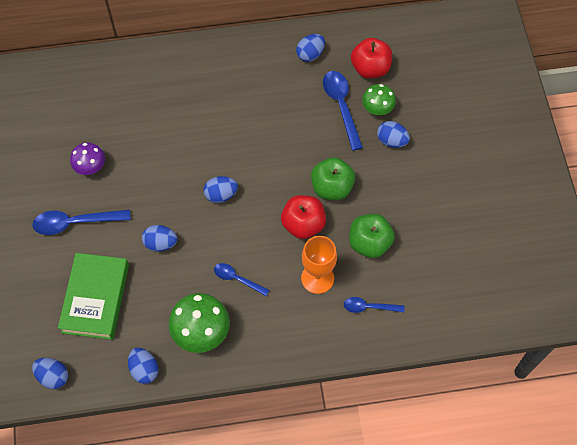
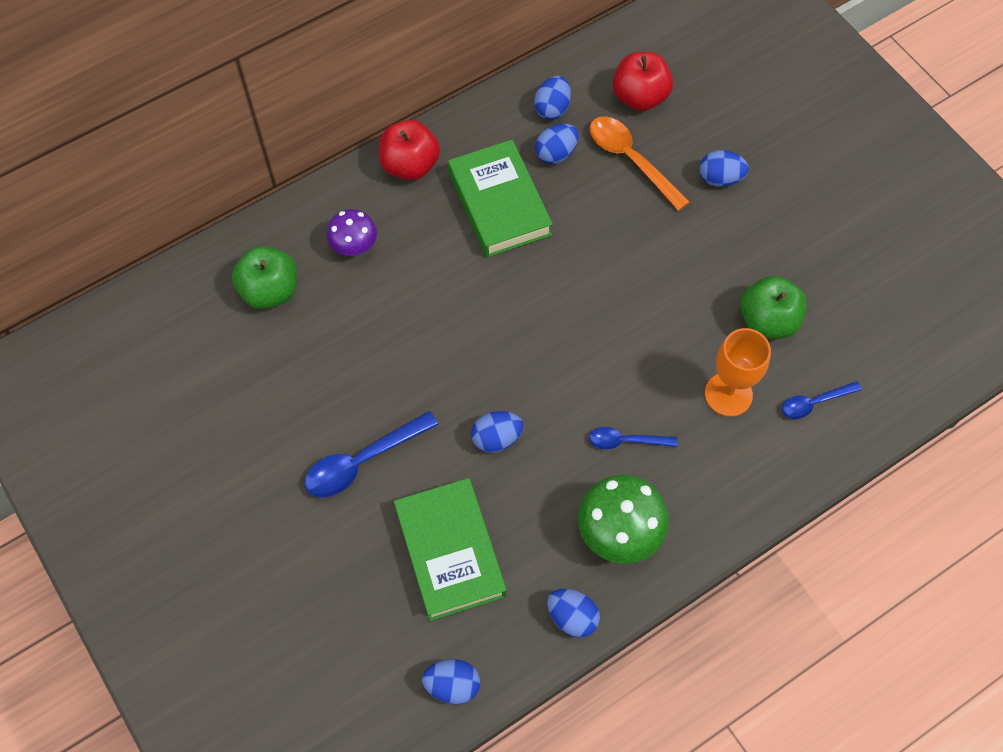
camera: 25 degrees left, 0 degrees up
(90, 167) = (340, 377): purple mushroom -> purple mushroom (354, 246)
(221, 195) = (540, 339): blue egg -> blue egg (556, 154)
(243, 101) = (499, 203): none -> green book
(303, 224) = (670, 333): red apple -> red apple (410, 165)
(332, 188) = (679, 270): green apple -> green apple (270, 291)
(341, 106) = (631, 160): blue spoon -> orange spoon
(377, 109) = (678, 145): green mushroom -> none

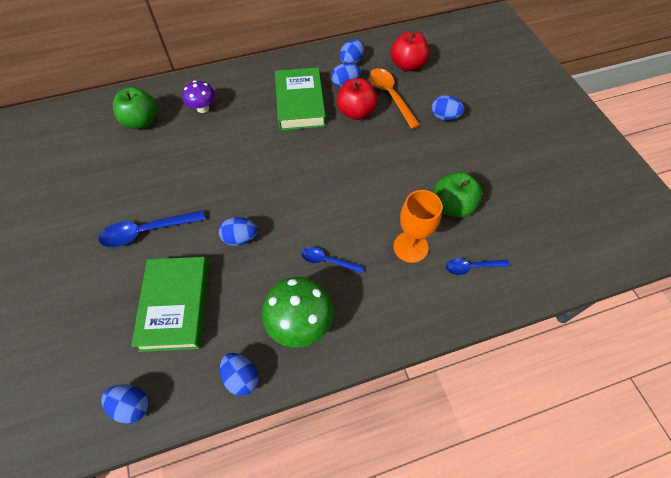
camera: 15 degrees right, 5 degrees down
(410, 165) = (255, 74): red apple -> red apple (356, 112)

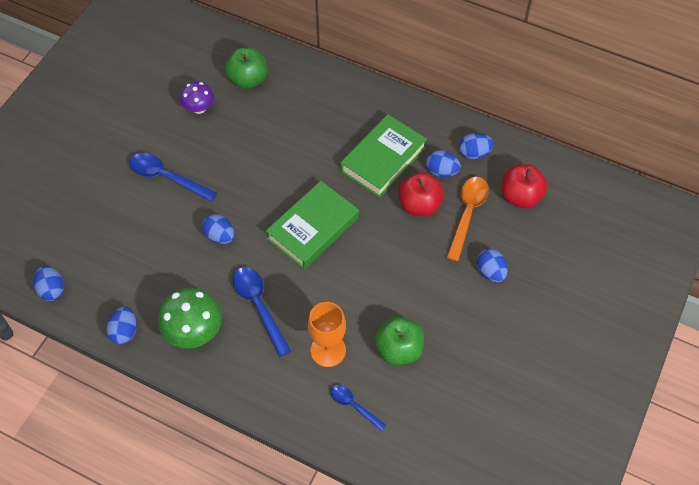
camera: 45 degrees right, 0 degrees up
(176, 306) = (134, 248): green book -> green book (313, 228)
(203, 108) = (303, 103): purple mushroom -> purple mushroom (199, 108)
(327, 261) = (259, 306): blue spoon -> blue spoon, size x1.65

